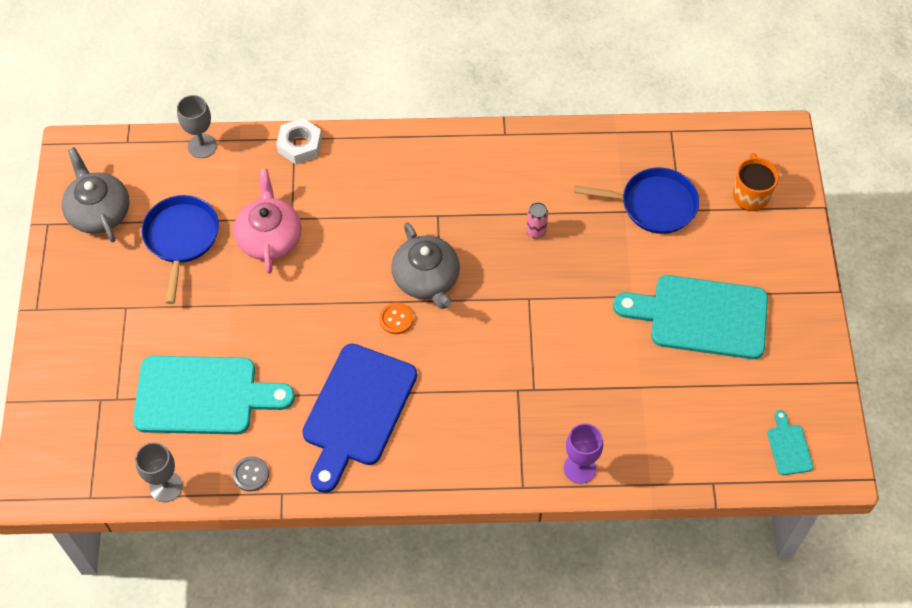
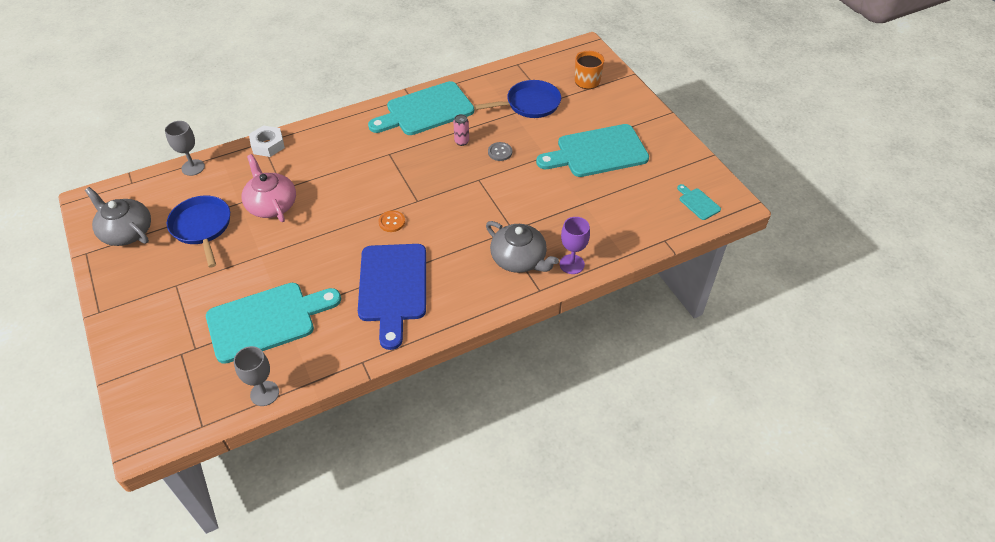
camera: 25 degrees left, 10 degrees down
(251, 474) = (331, 358): grey button -> grey button (500, 152)
(426, 279) = (401, 191): grey teapot -> grey teapot (519, 259)
(514, 164) = (425, 110): none -> turquoise cutting board

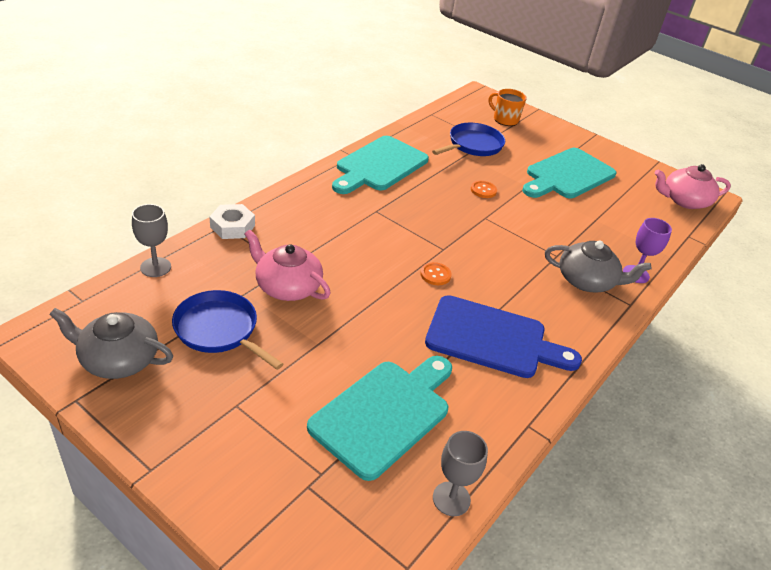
camera: 30 degrees left, 10 degrees down
(392, 287) = (492, 339): blue cutting board -> blue cutting board turned 45 degrees counterclockwise
(461, 141) = (439, 187): pink can -> none
(500, 152) = (483, 190): grey button -> orange button
(698, 203) = (684, 200): turquoise cutting board -> pink teapot

